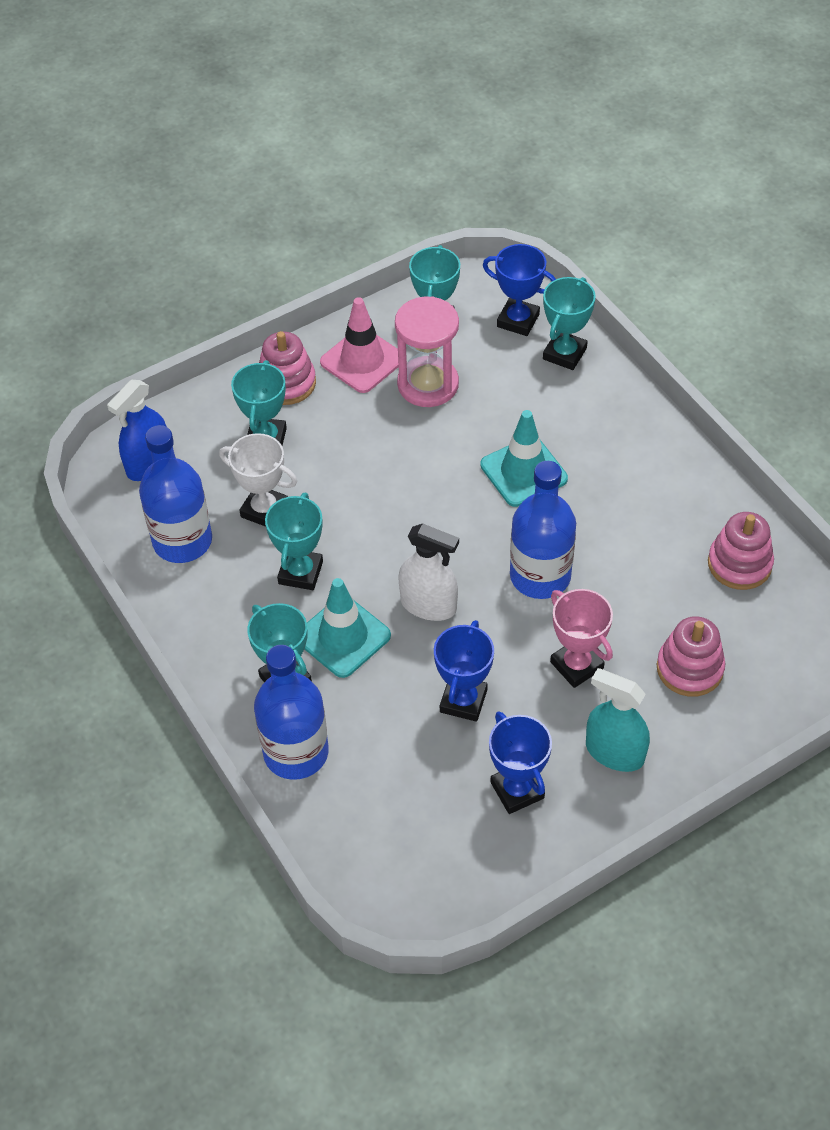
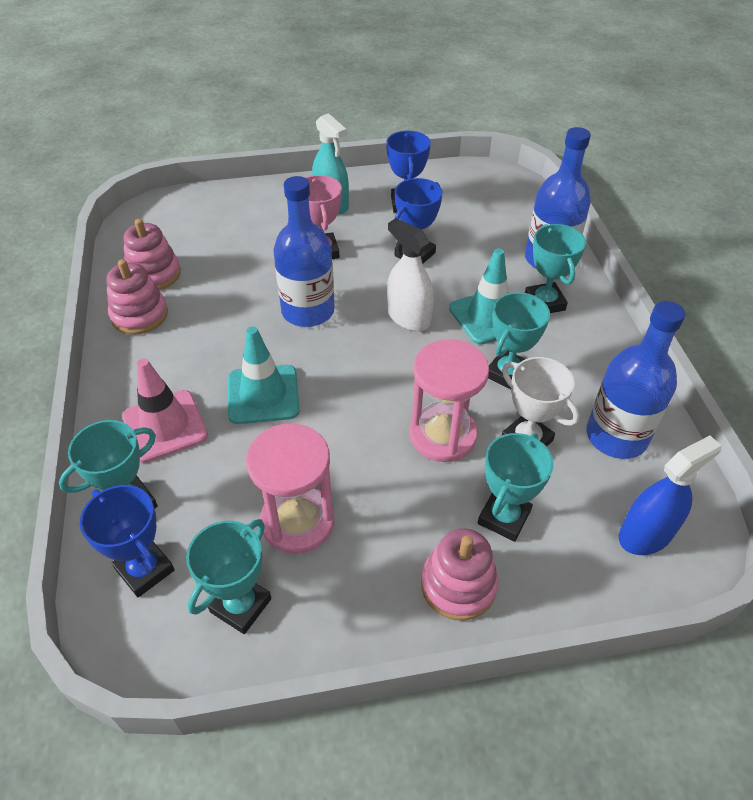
camera: 160 degrees left, 5 degrees down
(341, 489) = (443, 435): none -> pink hourglass
(362, 360) = (355, 583): pink traffic cone -> pink traffic cone (165, 426)
(689, 668) = (247, 229): pink stacking toy -> pink stacking toy (139, 315)

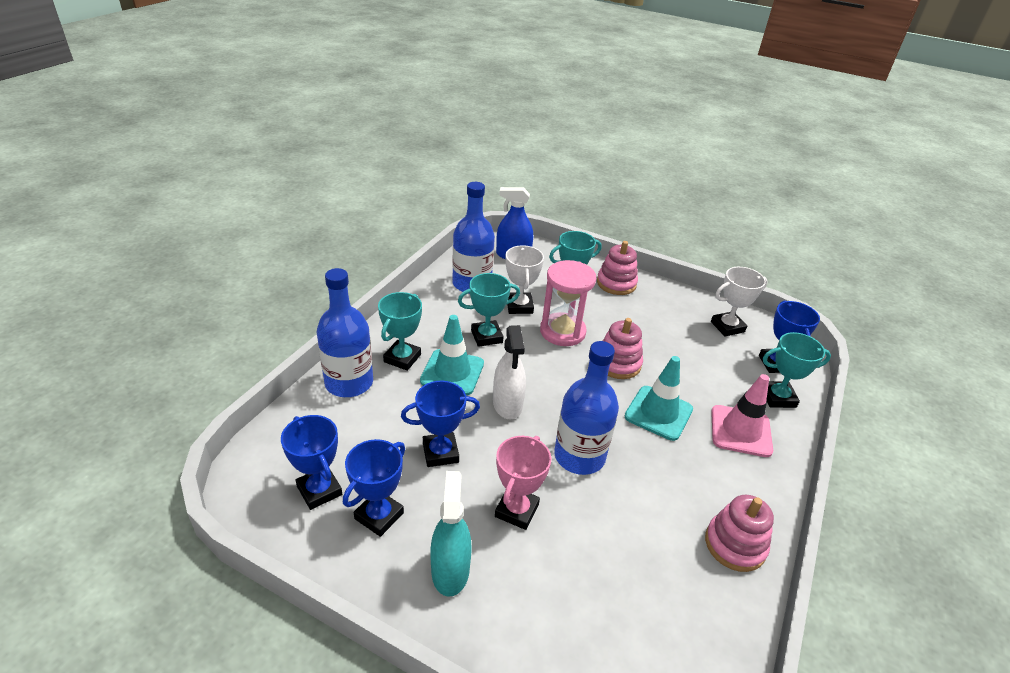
camera: 145 degrees left, 10 degrees down
(154, 274) = (704, 592): pink stacking toy -> pink stacking toy (618, 363)
(240, 605) = (727, 327): turquoise trophy -> white trophy
(297, 521) = (678, 340): pink hourglass -> none
(458, 196) = (319, 490): none -> blue trophy

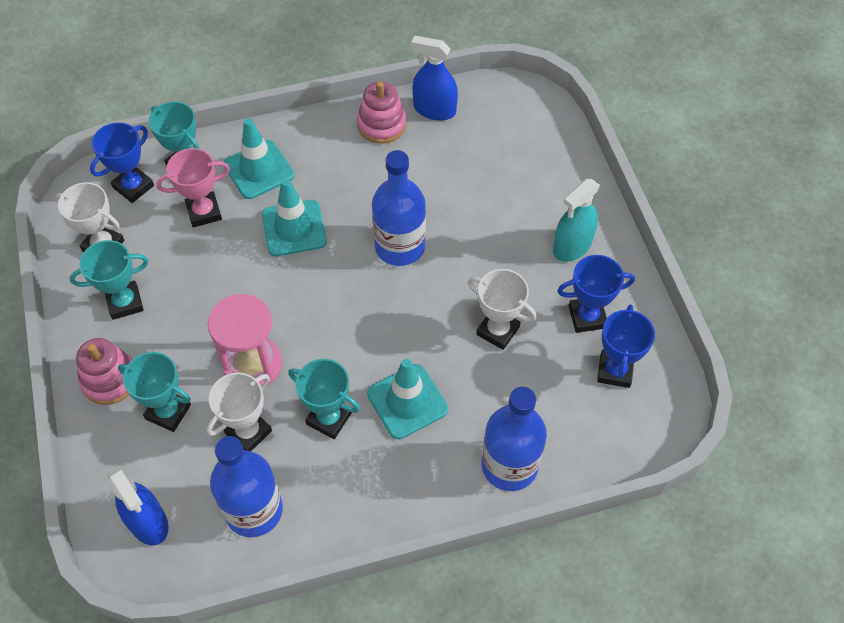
camera: 130 degrees left, 20 degrees up
(402, 358) = (435, 457): turquoise trophy -> turquoise trophy (125, 303)
(440, 453) = (498, 330): blue trophy -> white trophy
(507, 404) = (398, 330): white spray bottle -> none
(517, 510) = (490, 247): pink trophy -> pink trophy (204, 212)
(618, 363) = (256, 292): pink stacking toy -> none
(724, 605) = (434, 110): none -> blue spray bottle
(740, 431) = (258, 170): pink traffic cone -> turquoise traffic cone

